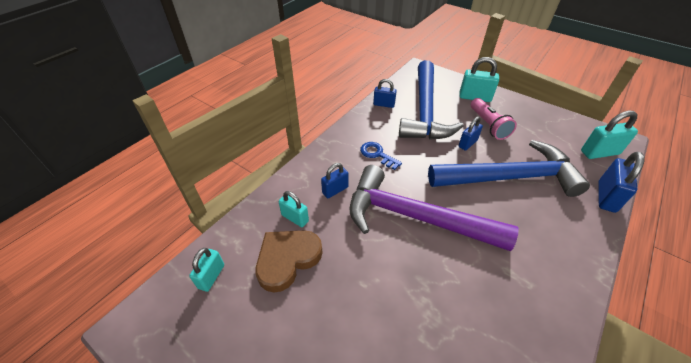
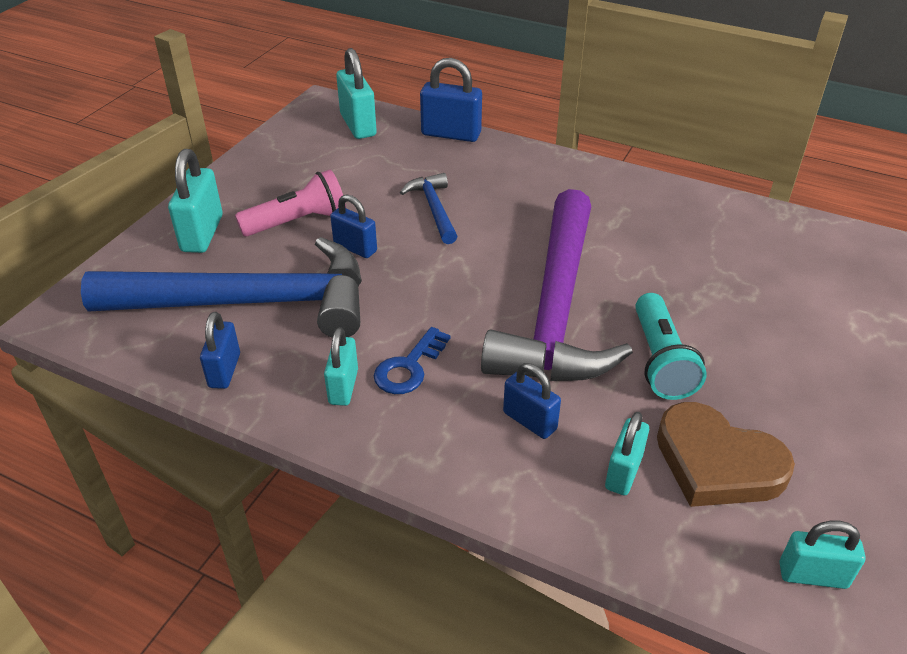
camera: 100 degrees left, 5 degrees down
(366, 257) = (660, 360): none -> turquoise flashlight
(369, 134) = (343, 387): none -> turquoise padlock
(509, 177) = (434, 209): blue hammer -> blue hammer, size x0.44

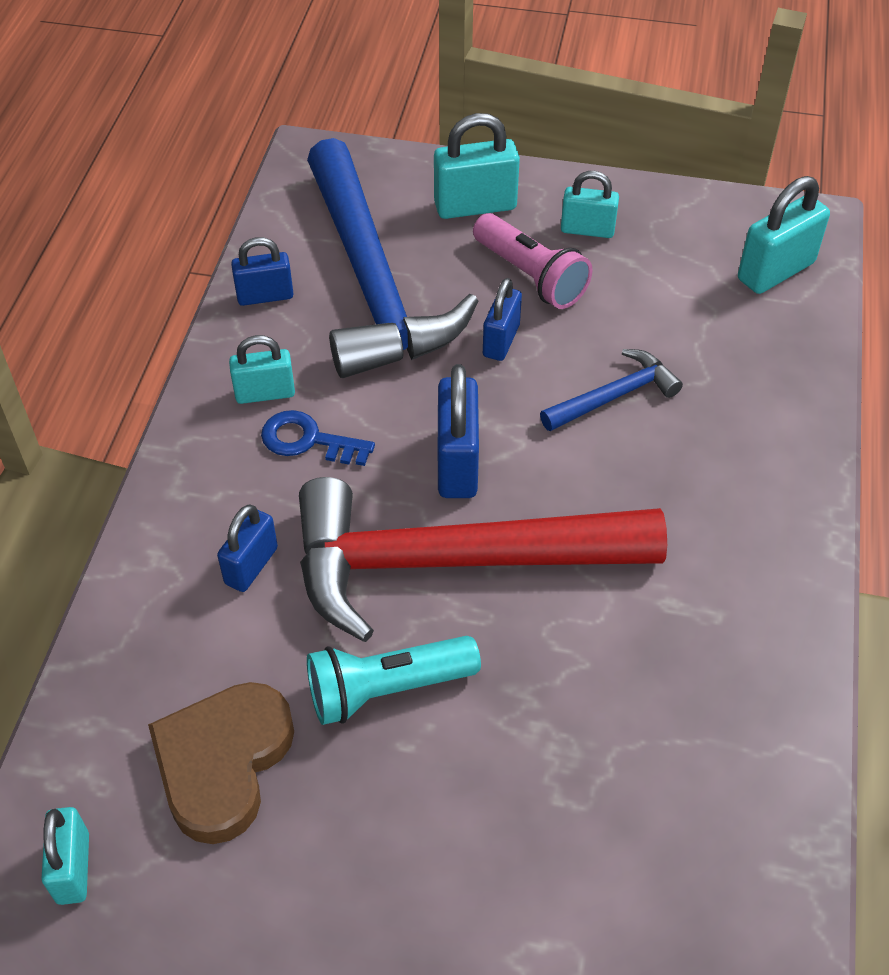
camera: 75 degrees right, 10 degrees up
(451, 134) = (809, 374): blue padlock -> blue padlock (457, 463)
(556, 308) = (454, 562): purple hammer -> red hammer
(623, 472) = (191, 666): turquoise padlock -> turquoise padlock (587, 230)

